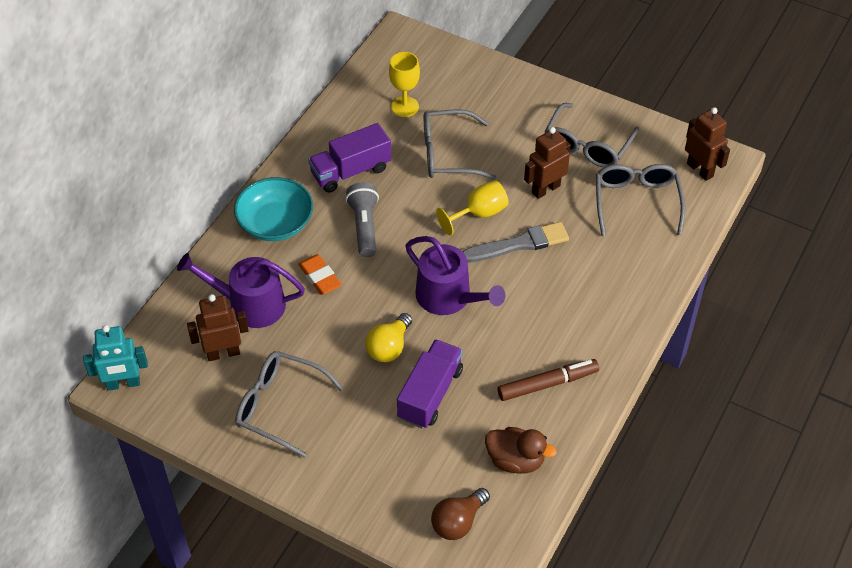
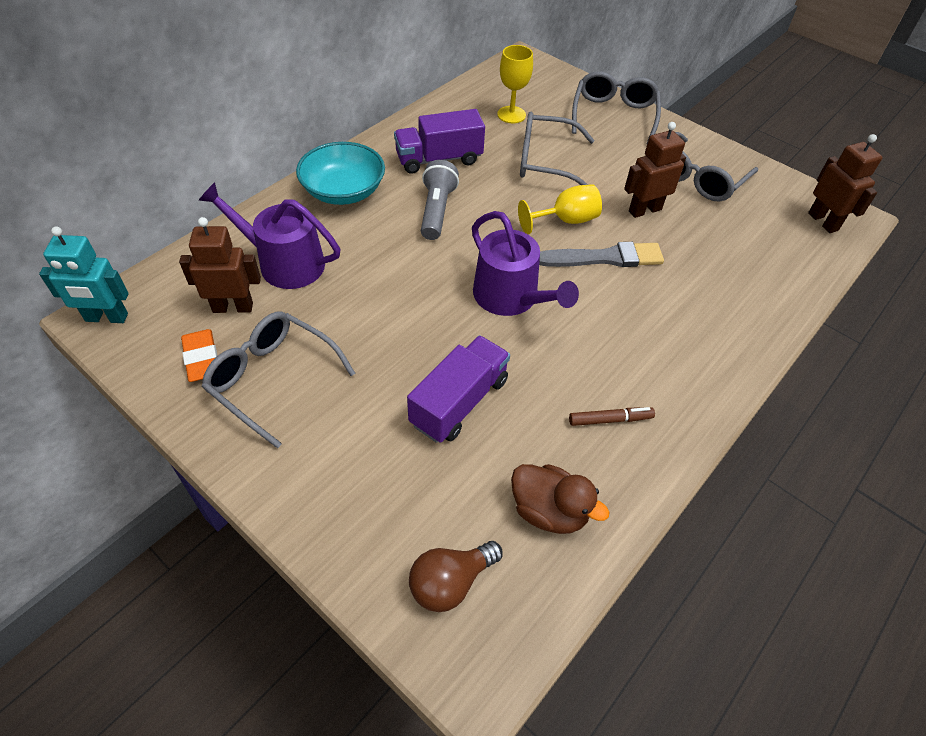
camera: 10 degrees right, 0 degrees up
(320, 277) = (371, 250): orange eraser -> orange eraser (202, 359)
(389, 347) = (425, 338): yellow light bulb -> none
(547, 384) = (610, 420): brown marker -> brown marker, size x0.63
(636, 202) = (746, 240): grey glasses -> grey glasses (613, 115)

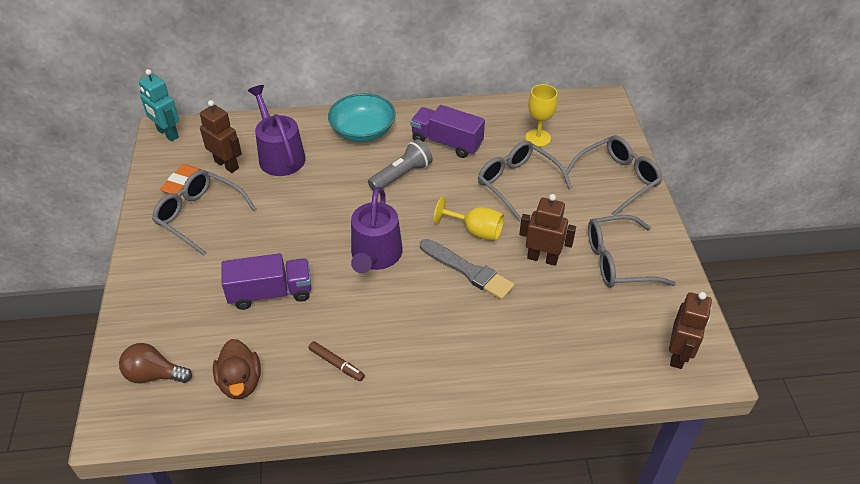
camera: 45 degrees right, 5 degrees down
(273, 379) = (200, 216): grey glasses -> grey glasses turned 45 degrees counterclockwise

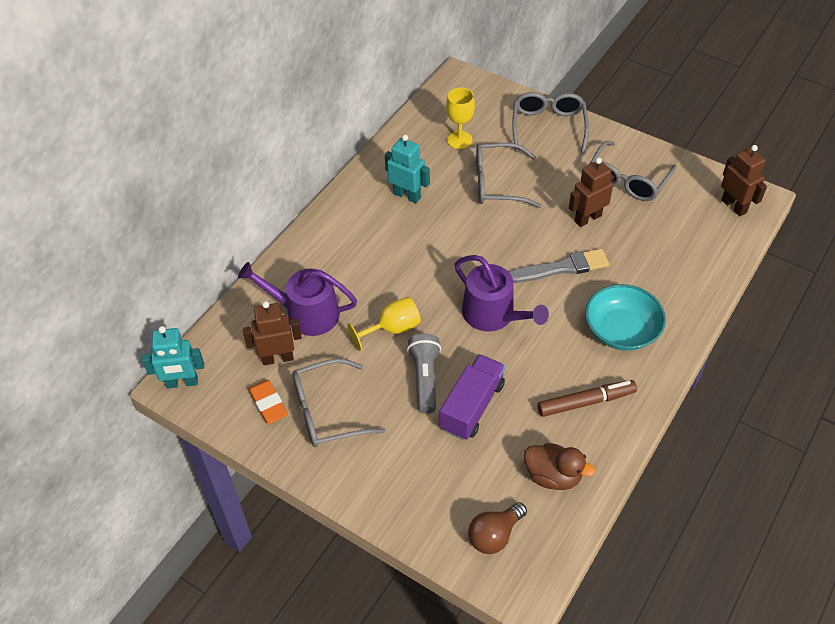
camera: 50 degrees left, 5 degrees up
(336, 364) = (586, 402): brown marker -> brown marker, size x1.59
(363, 131) = (335, 239): turquoise bowl -> turquoise bowl (621, 330)
(401, 175) = (417, 246): grey flashlight -> grey flashlight (425, 378)
(446, 142) = (407, 195): purple truck -> turquoise robot
(475, 231) = (524, 238): yellow goblet -> yellow goblet (392, 329)

